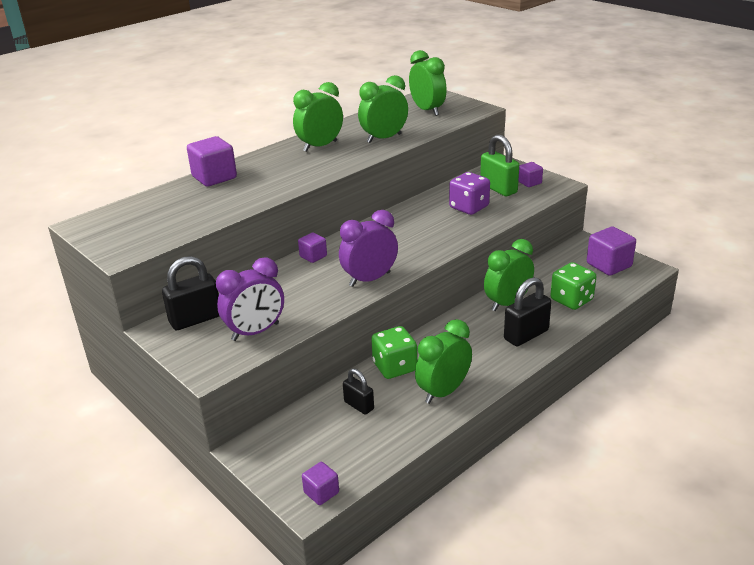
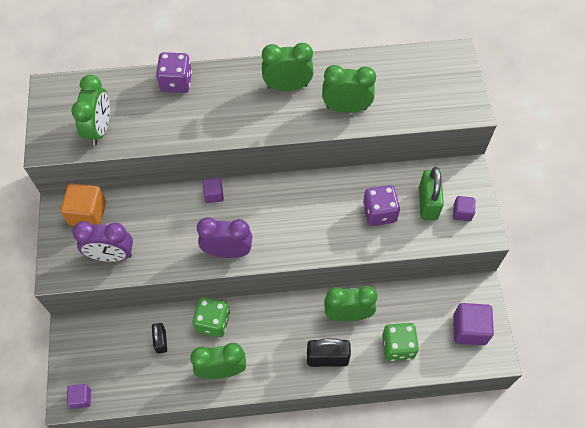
camera: 35 degrees right, 30 degrees up
(195, 319) = (87, 213): black padlock -> orange cube
(214, 177) = (176, 82): purple cube -> purple dice
(427, 110) = (424, 84): green clock -> green clock (100, 129)

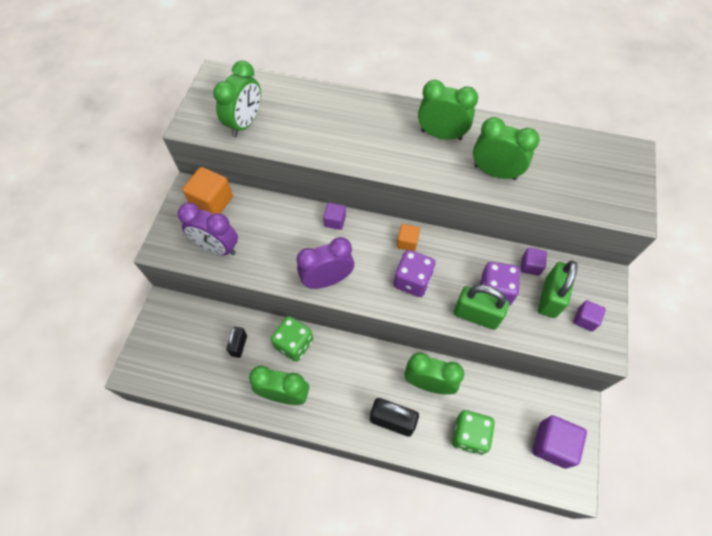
camera: 20 degrees right, 0 degrees up
(81, 398) = (146, 374): purple cube -> purple cube (530, 266)
(176, 82) = (334, 101): purple dice -> purple dice (412, 281)
(227, 251) = (327, 280): purple clock -> purple clock turned 45 degrees counterclockwise
(287, 193) = (407, 242): none -> orange cube
(370, 239) = (476, 315): none -> green padlock

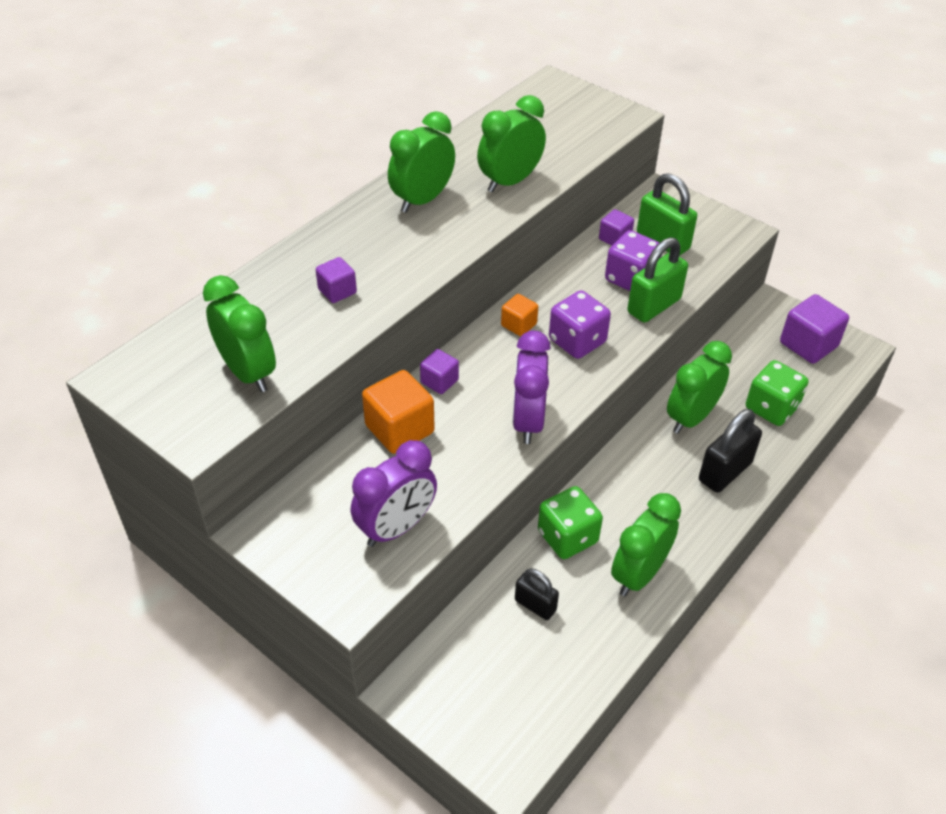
camera: 65 degrees left, 15 degrees down
(212, 202) = (306, 509): orange cube -> orange cube (399, 429)
(585, 319) = (702, 228): purple cube -> purple cube (337, 291)

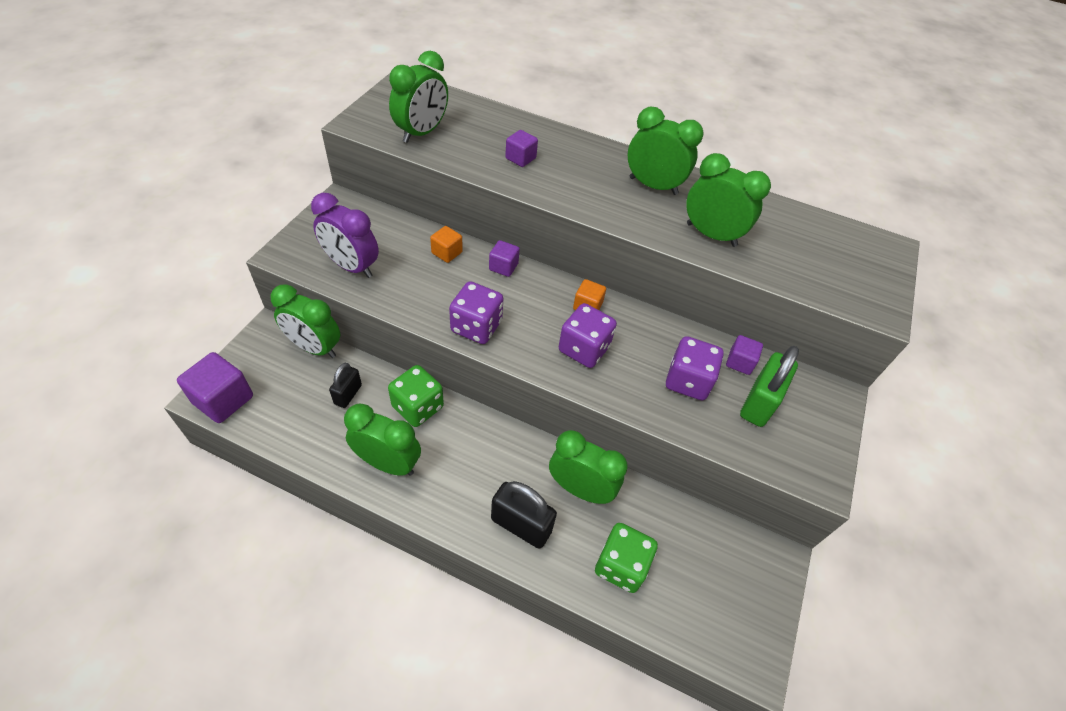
camera: 70 degrees right, 5 degrees up
(399, 429) = (447, 253): orange cube -> orange cube, size x0.57
(450, 637) = (314, 347): none -> green clock
(527, 421) = (476, 326): purple clock -> purple dice
(654, 306) = (658, 404): green padlock -> none
(808, 345) = (733, 602): purple cube -> purple cube (223, 400)

